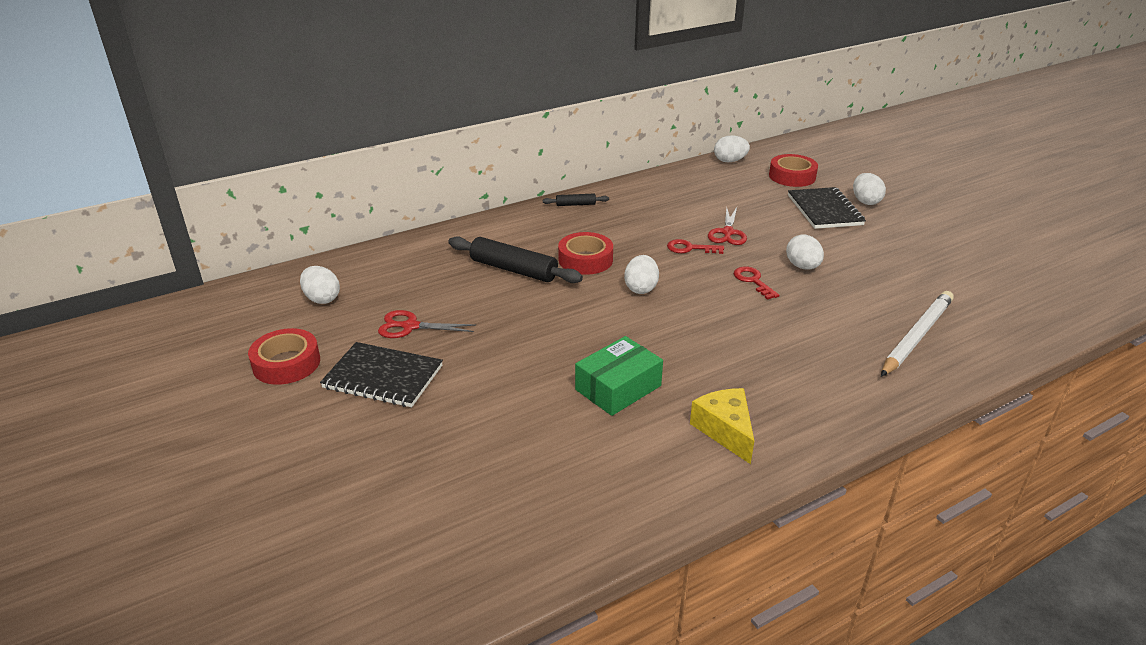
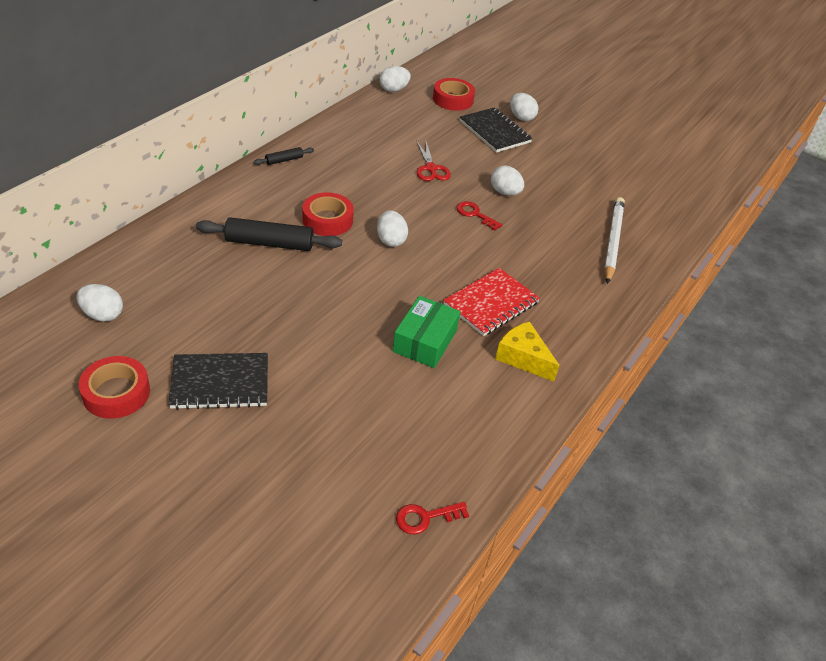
camera: 30 degrees left, 10 degrees up
(410, 326) = (211, 324): red scissors -> none
(690, 248) = (409, 191): red key -> red key (425, 517)
(719, 368) = (491, 304): none -> red notebook

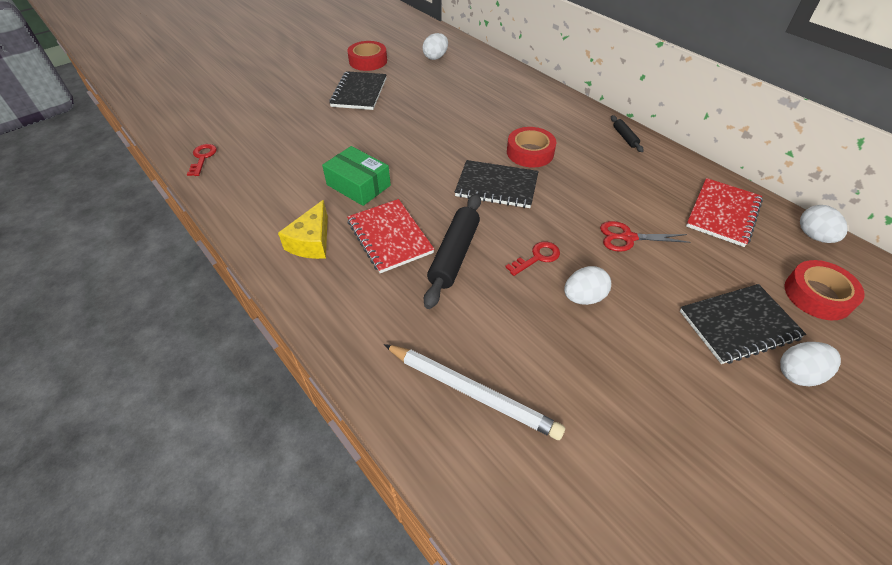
camera: 110 degrees right, 5 degrees up
(269, 243) = (499, 120): black rolling pin -> black rolling pin (454, 255)
(383, 122) = (723, 213): none -> red notebook
(390, 240) = (496, 186): white egg -> black notebook
(523, 358) = (312, 242): yellow cheese -> yellow cheese turned 135 degrees clockwise

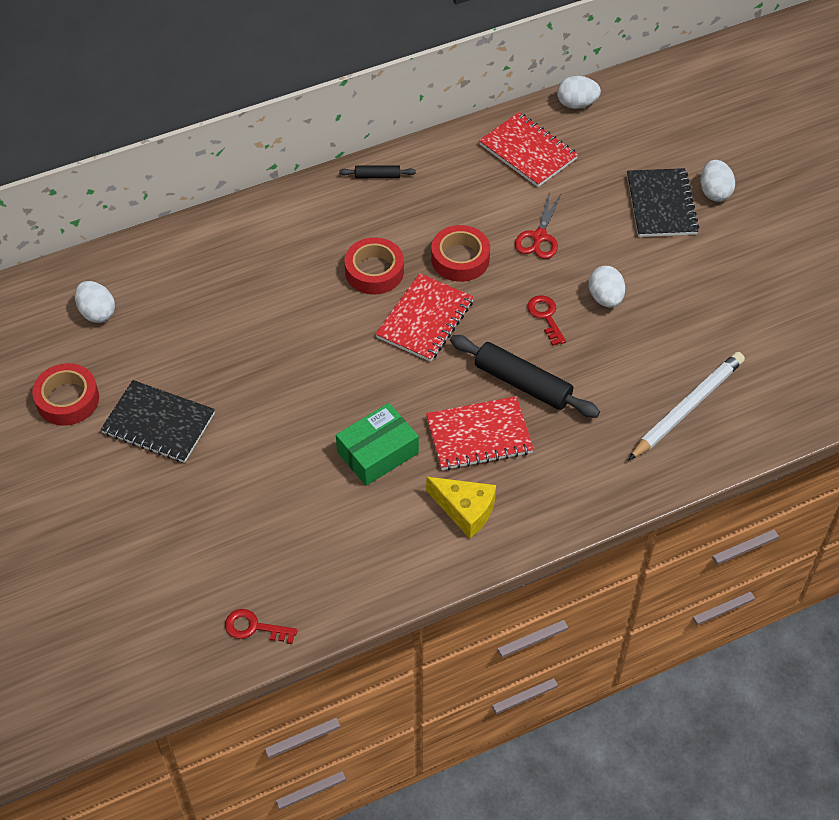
camera: 75 degrees left, 5 degrees up
(496, 186) = (425, 319): black notebook -> red notebook
(817, 295) = (643, 139): red tape -> red tape (460, 259)

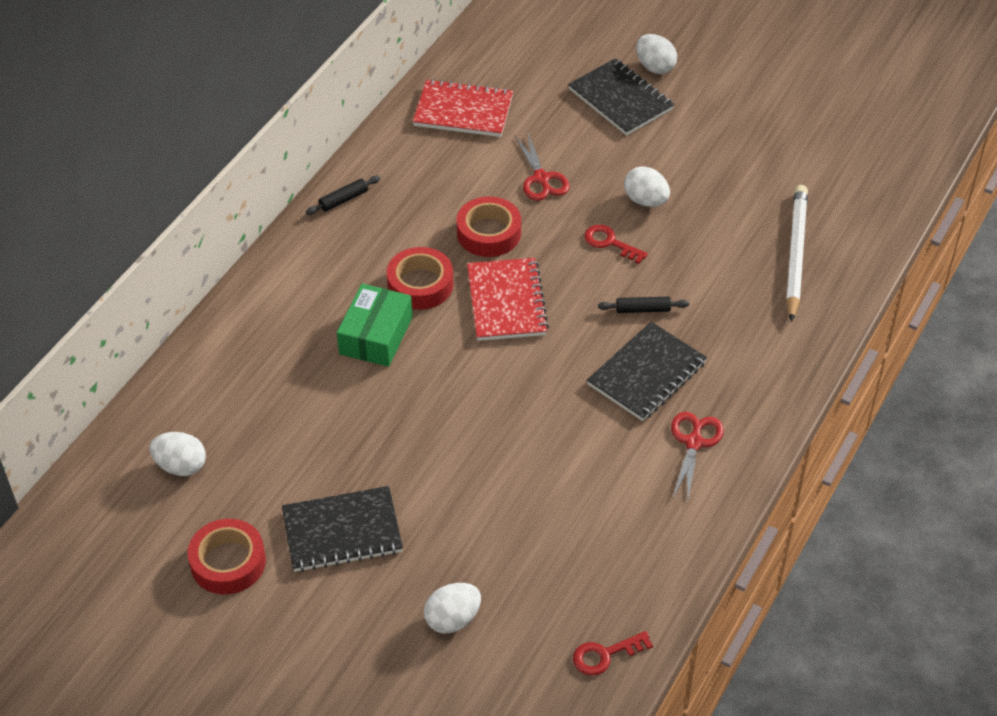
camera: 35 degrees left, 5 degrees down
(377, 452) = (572, 439): green box -> green box (376, 335)
(465, 510) = (694, 443): yellow cheese -> red scissors
(479, 436) = (647, 374): red notebook -> black notebook
(522, 384) = (643, 309): black rolling pin -> black rolling pin, size x0.50
(576, 104) = (468, 49): white egg -> white egg (452, 619)

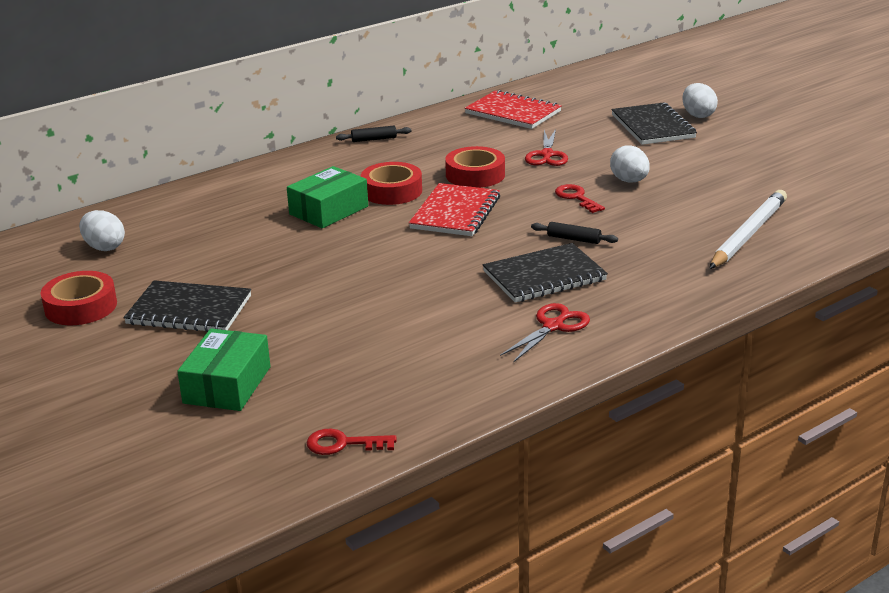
camera: 25 degrees right, 20 degrees down
(452, 619) = (227, 385): white egg -> green box

